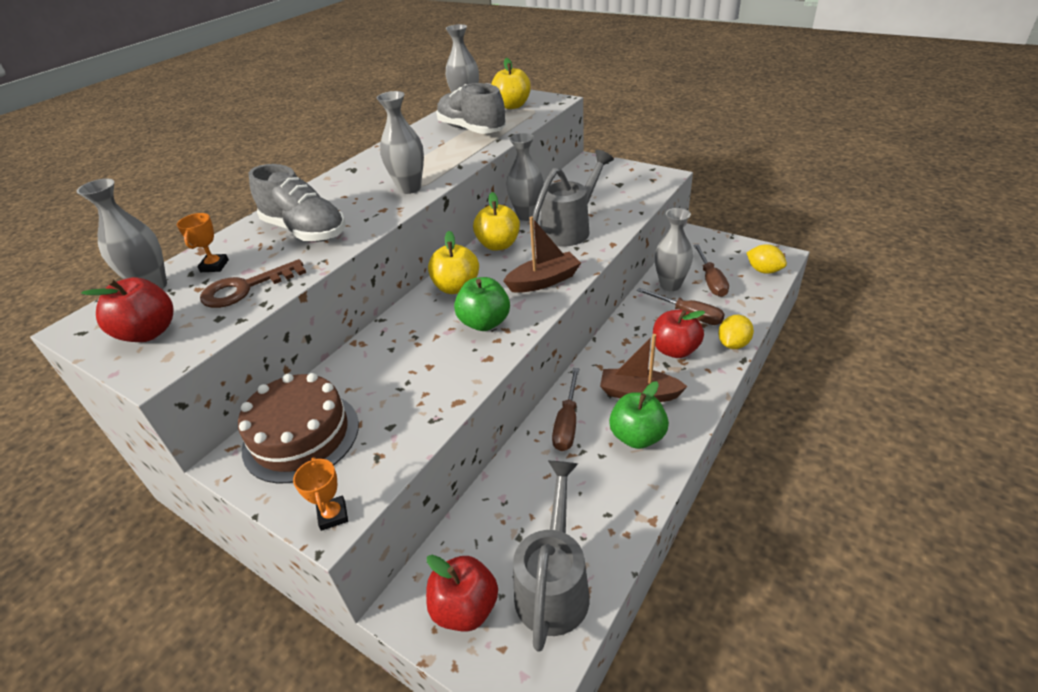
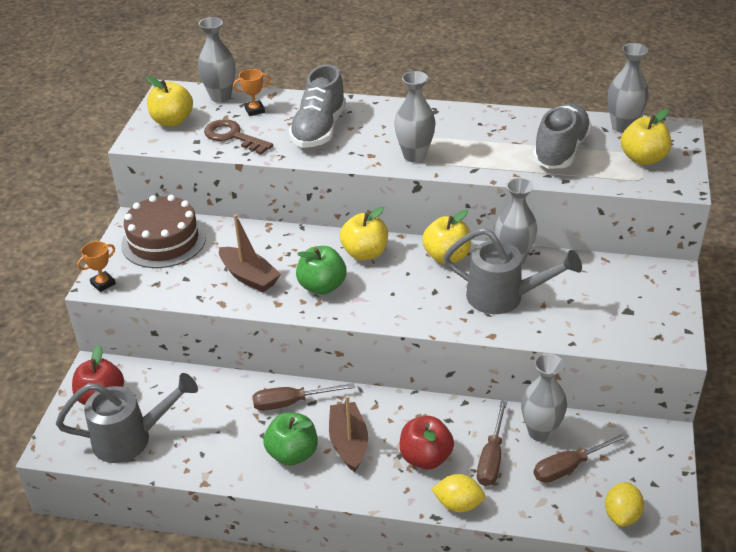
camera: 65 degrees right, 0 degrees up
(149, 332) = (172, 121): red apple -> yellow apple
(544, 281) = (400, 304): brown boat -> brown boat (249, 277)

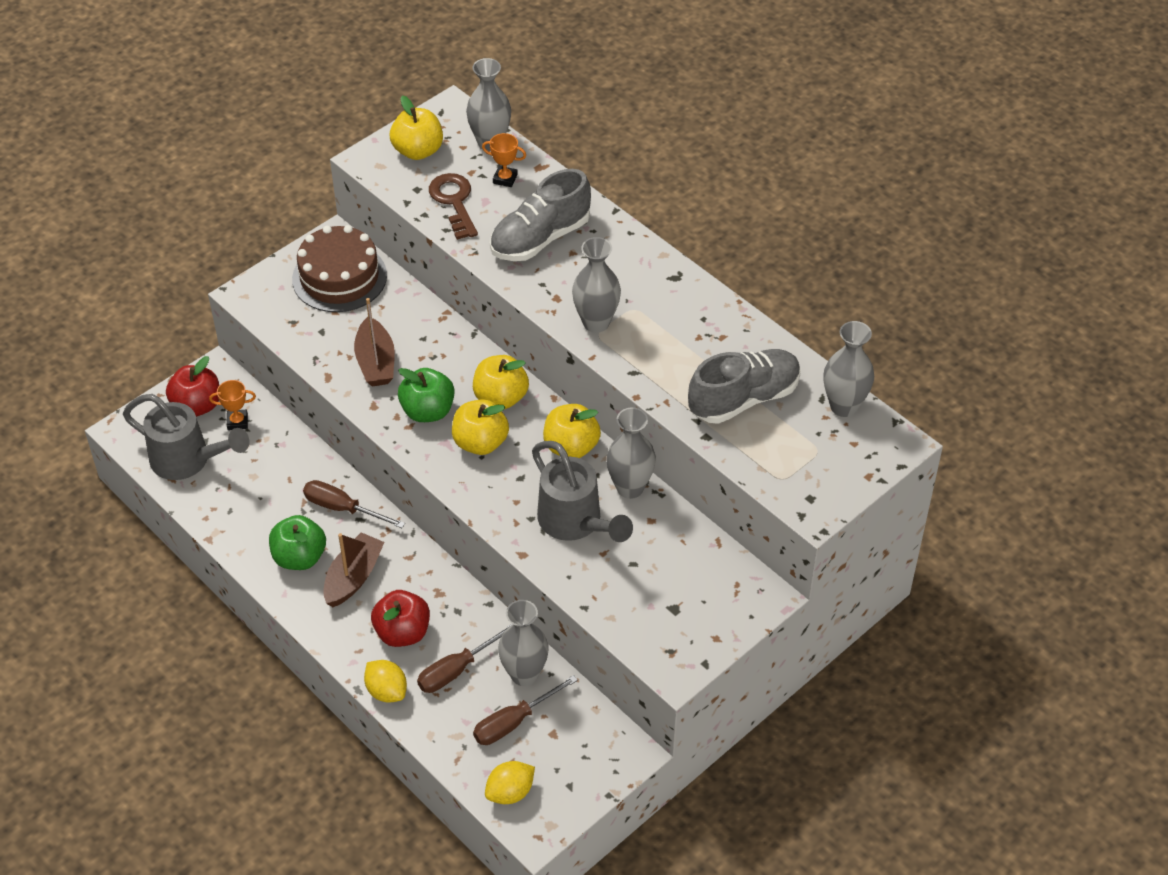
camera: 35 degrees right, 10 degrees up
(103, 283) = (250, 296): orange trophy -> orange trophy (237, 422)
(569, 467) = (514, 722): brown screwdriver -> brown screwdriver turned 45 degrees counterclockwise
(643, 159) = (815, 457): yellow apple -> yellow apple (480, 443)

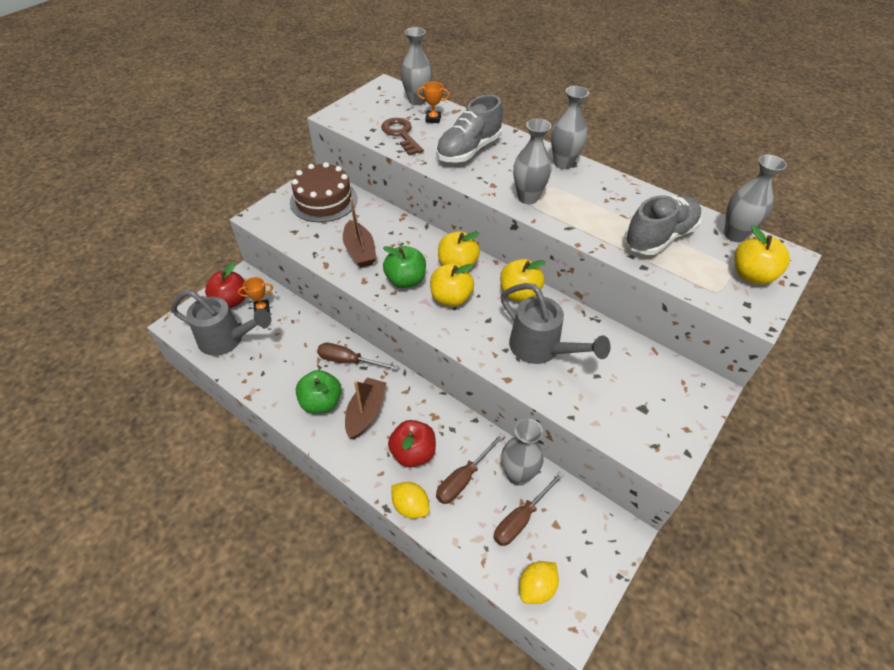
camera: 10 degrees left, 0 degrees up
(418, 151) = (368, 108): yellow apple -> yellow apple (751, 275)
(630, 488) = (573, 318): grey vase -> grey vase (563, 163)

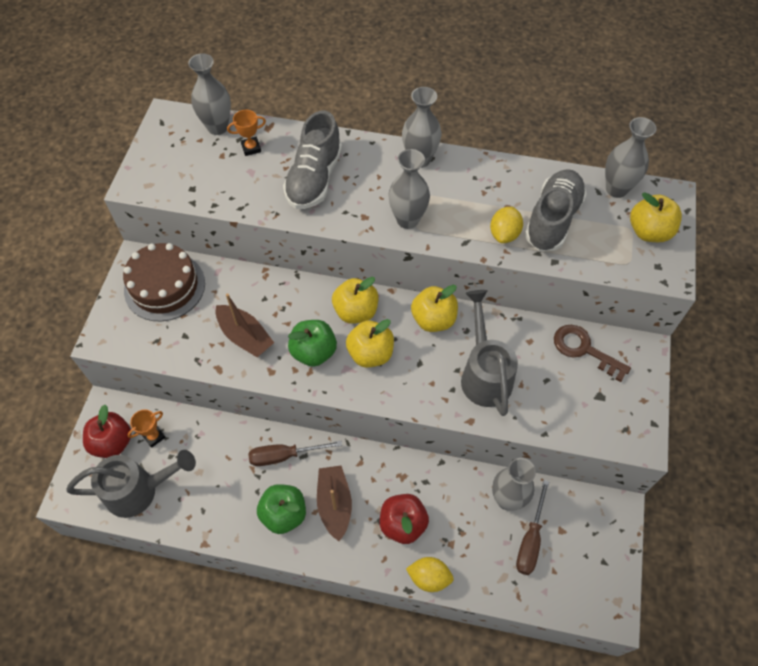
camera: 25 degrees left, 10 degrees up
(401, 134) = (228, 184): brown key -> brown key (584, 350)
(463, 479) = (461, 527): brown screwdriver -> none
(536, 587) = (572, 596): yellow lemon -> yellow lemon (504, 234)
(541, 349) = (484, 374): grey watering can -> grey watering can turned 120 degrees counterclockwise

